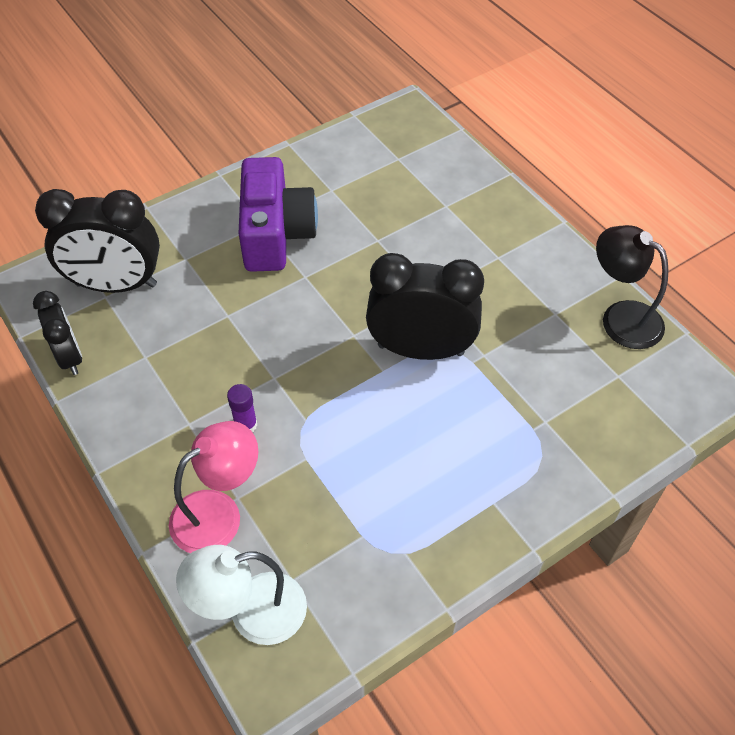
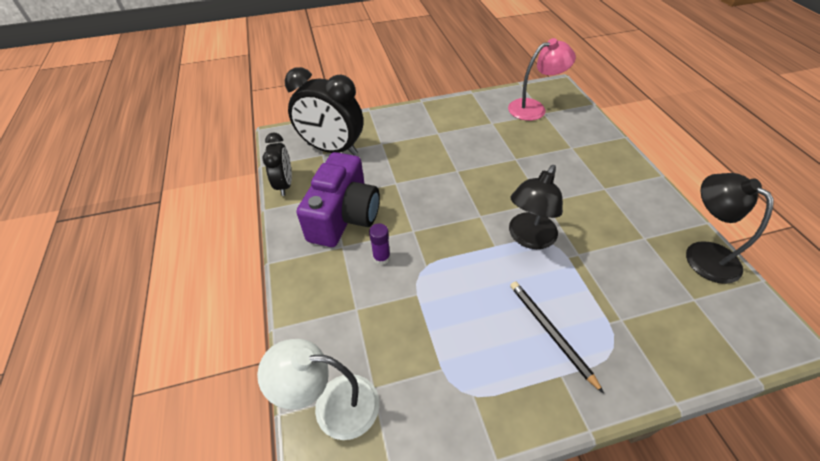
camera: 20 degrees right, 5 degrees down
(218, 513) = (338, 316): pink lamp -> pink lamp (534, 108)
(276, 233) = (446, 141): purple camera -> purple camera (344, 216)
(420, 349) = (528, 238): black clock -> black lamp
(472, 459) = (550, 333): none -> black pencil

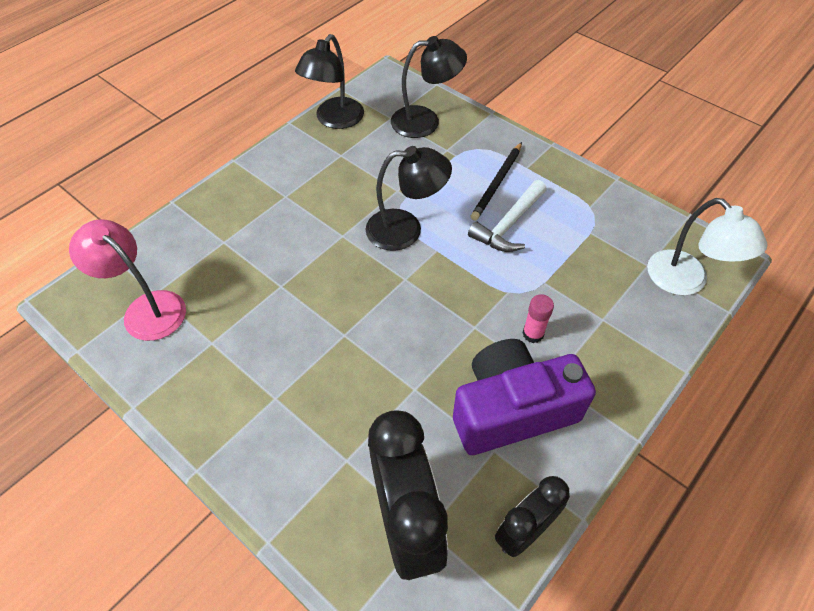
camera: 125 degrees left, 5 degrees up
(381, 258) = (533, 334): purple glue stick -> pink glue stick
(492, 308) = (509, 225): none -> white hammer
(678, 326) = (425, 121): none -> black lamp

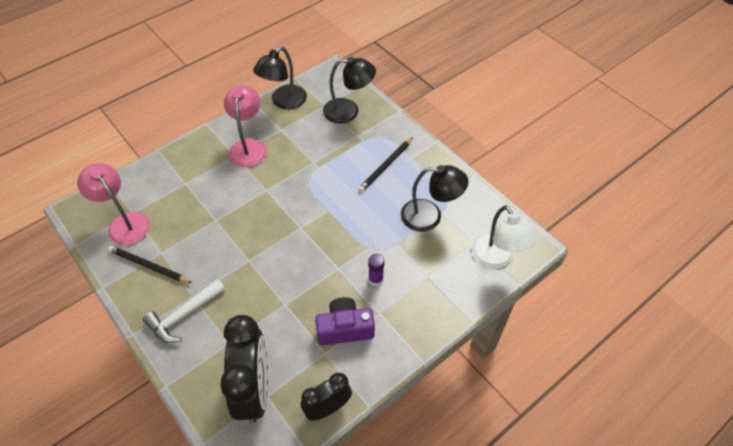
camera: 10 degrees right, 0 degrees up
(197, 365) = (148, 266): none -> black pencil
(302, 182) = (249, 146): none -> pink lamp
(406, 229) = (311, 192): black lamp -> black lamp (430, 216)
(509, 225) = (384, 198): white hammer -> white hammer (184, 315)
(512, 410) = (345, 328): purple camera -> purple camera, size x0.66
(533, 334) = (375, 279): pink glue stick -> purple glue stick

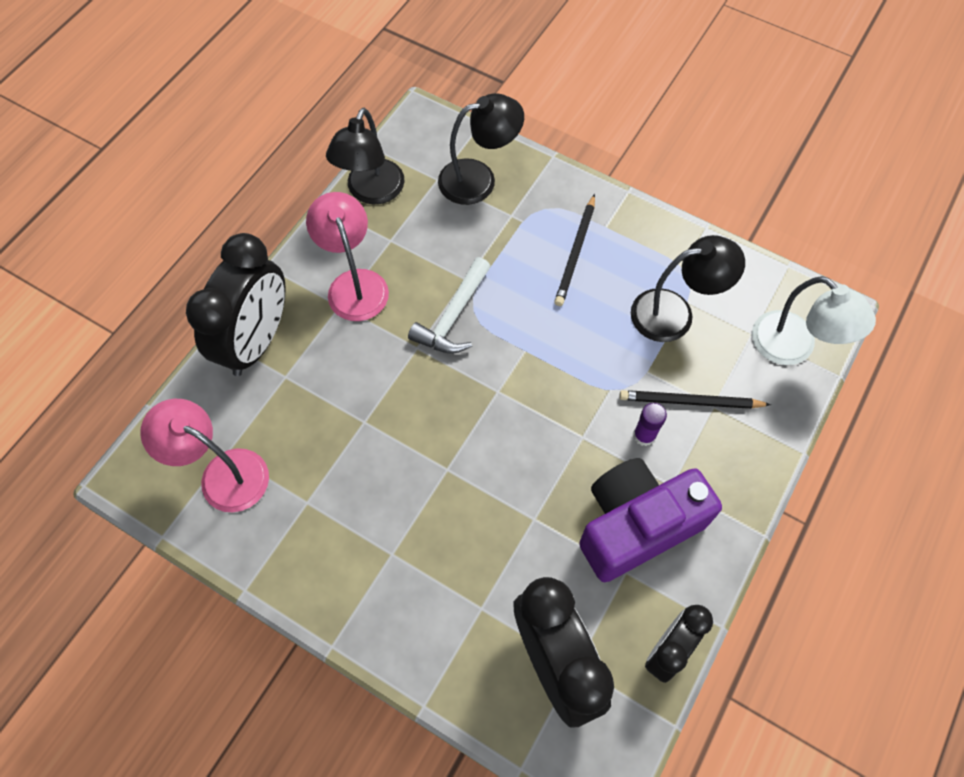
camera: 20 degrees left, 10 degrees up
(148, 266) = (299, 530): black pencil -> black pencil (690, 402)
(180, 160) = (257, 341): none -> black clock
(184, 315) = (394, 589): white hammer -> white hammer (453, 316)
(345, 328) = (636, 525): purple camera -> purple camera, size x1.51

